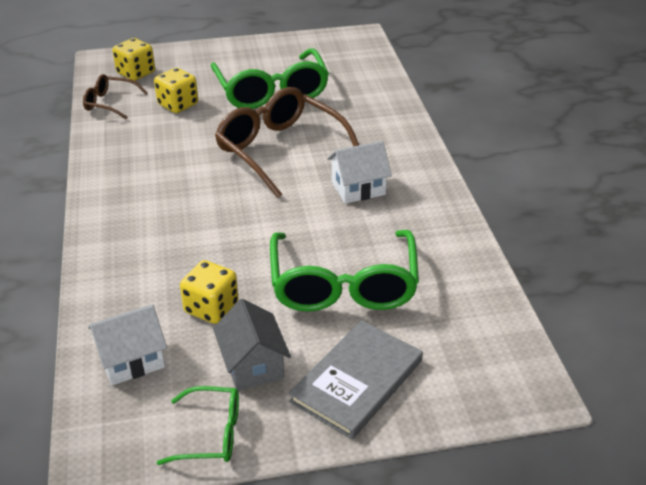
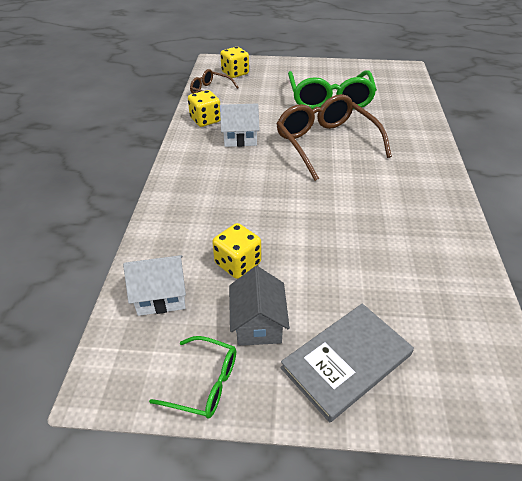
camera: 15 degrees right, 5 degrees up
(178, 104) = (258, 99): yellow dice -> yellow dice (205, 120)
(343, 285) = (353, 266): green glasses -> none
(358, 188) = (382, 184): white house -> white house (240, 138)

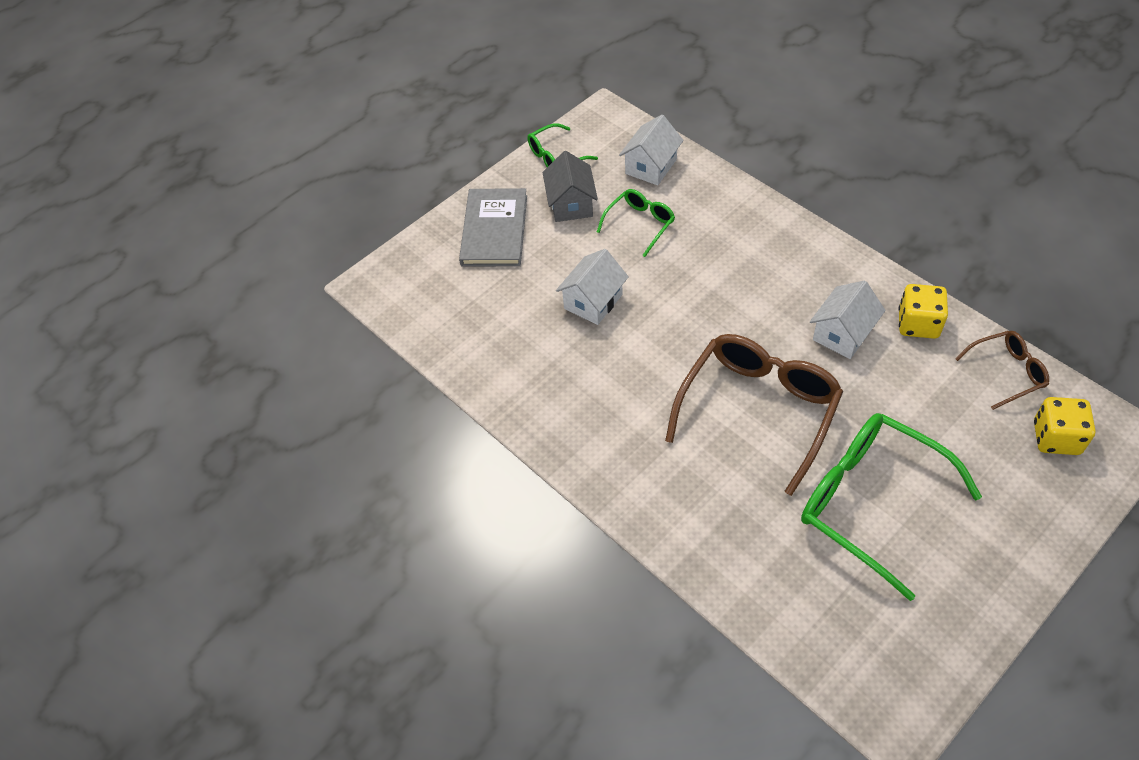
camera: 135 degrees right, 10 degrees up
(238, 263) = (640, 224): yellow dice -> green glasses
(258, 324) = (571, 204): grey house -> grey house turned 45 degrees clockwise
(325, 143) = (758, 410): brown glasses -> brown glasses turned 75 degrees counterclockwise
(339, 245) = (593, 301): none -> white house

